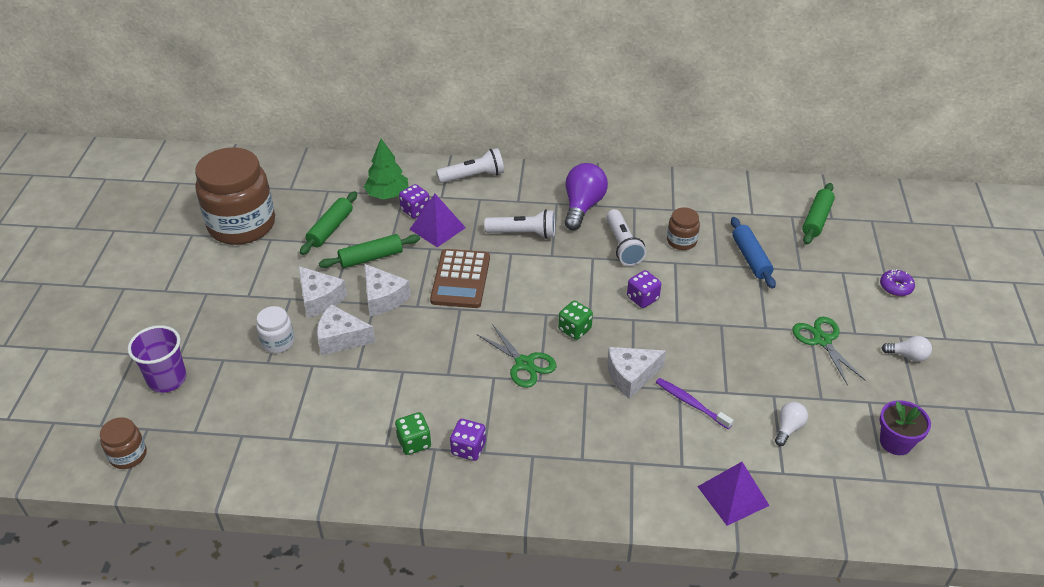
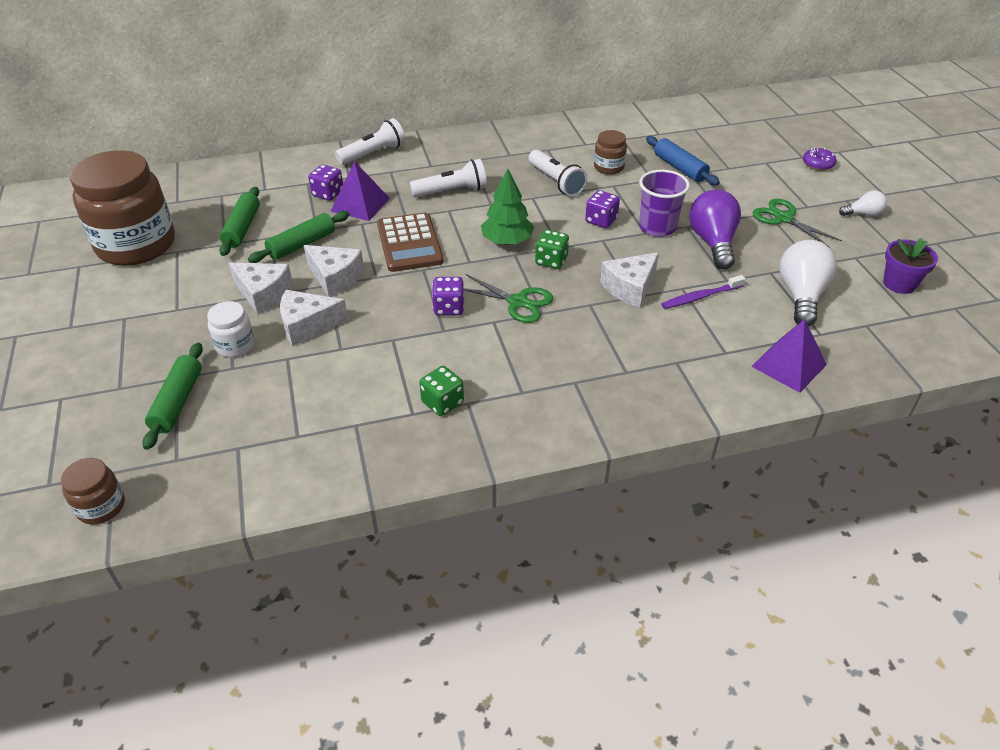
camera: 20 degrees left, 0 degrees up
(167, 379) = (115, 414): purple cup -> purple cup (657, 227)
(387, 194) = (290, 186): green tree -> green tree (507, 241)
(468, 449) = (504, 393): purple dice -> purple dice (449, 308)
(582, 206) = (498, 158): purple light bulb -> purple light bulb (713, 242)
(691, 403) = (700, 297): purple toothbrush -> purple toothbrush turned 45 degrees counterclockwise
(788, 428) = (801, 296): white light bulb -> white light bulb, size x1.90
(817, 219) = (718, 127): green rolling pin -> green rolling pin (178, 402)

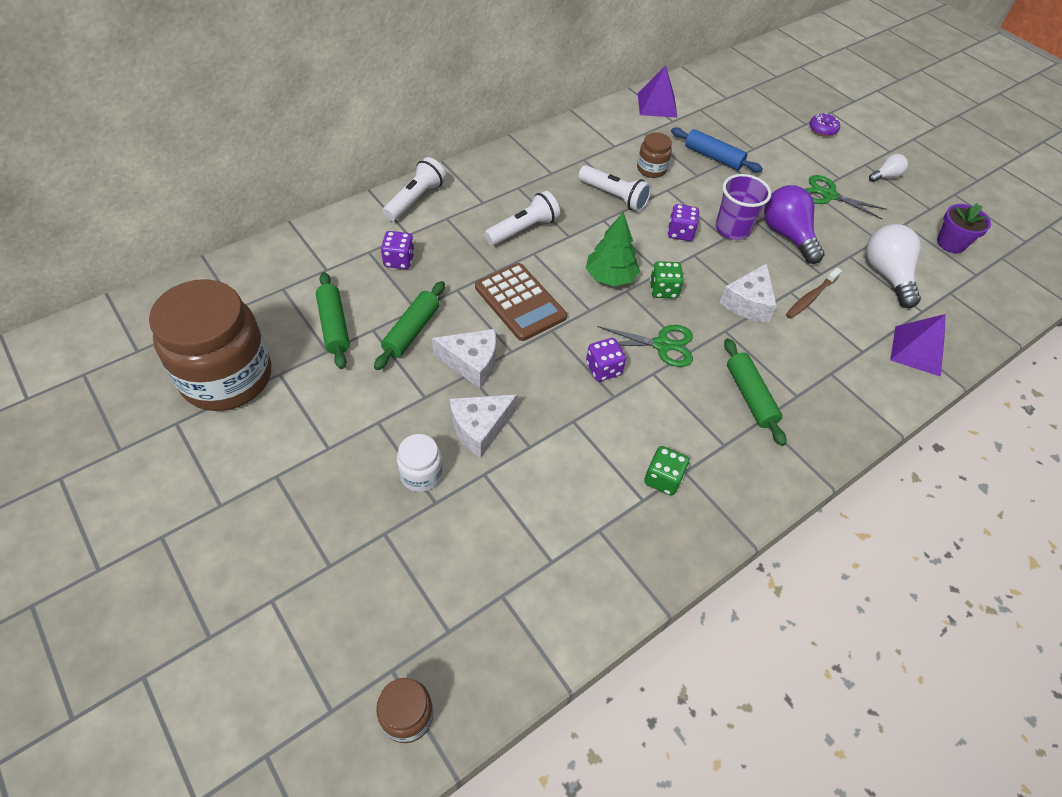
camera: 25 degrees left, 10 degrees up
(178, 402) = (405, 562): green rolling pin -> green rolling pin (750, 396)
(263, 294) = (410, 403): white cheese -> none
(360, 204) = (441, 266): purple pyramid -> purple pyramid (657, 105)
(700, 297) = (811, 297): purple toothbrush -> brown toothbrush

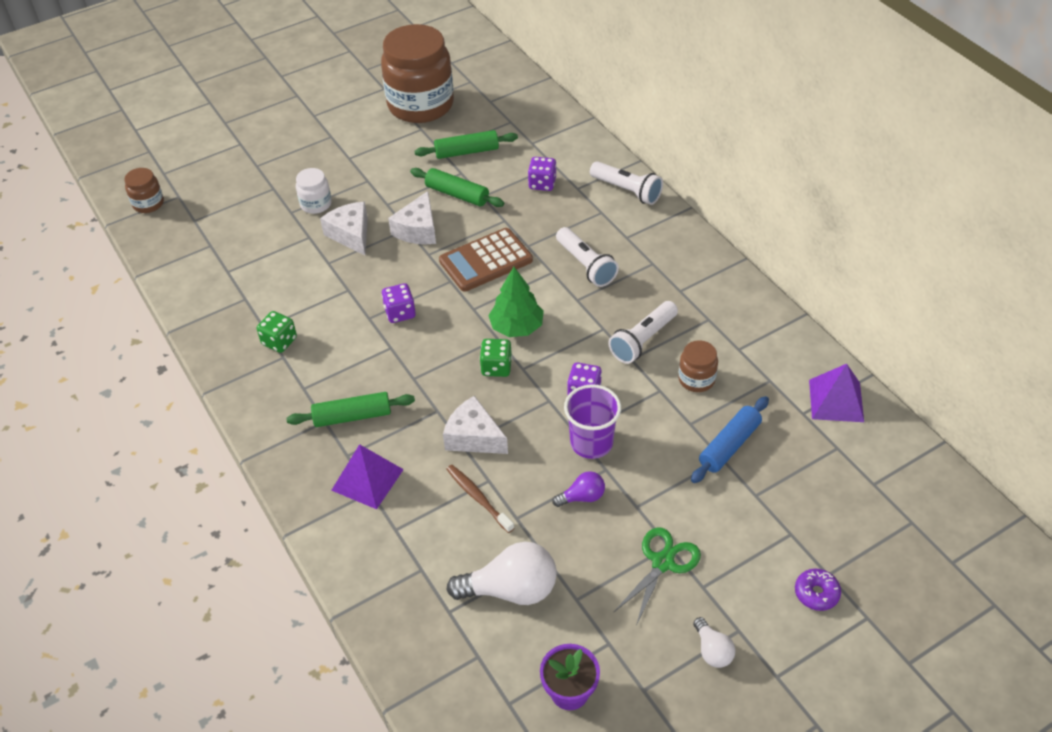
camera: 100 degrees right, 5 degrees down
(662, 345) = (423, 357): green scissors -> none
(787, 235) = (582, 497): purple light bulb -> purple light bulb, size x0.53
(917, 351) = (389, 585): purple pyramid -> purple pyramid (367, 479)

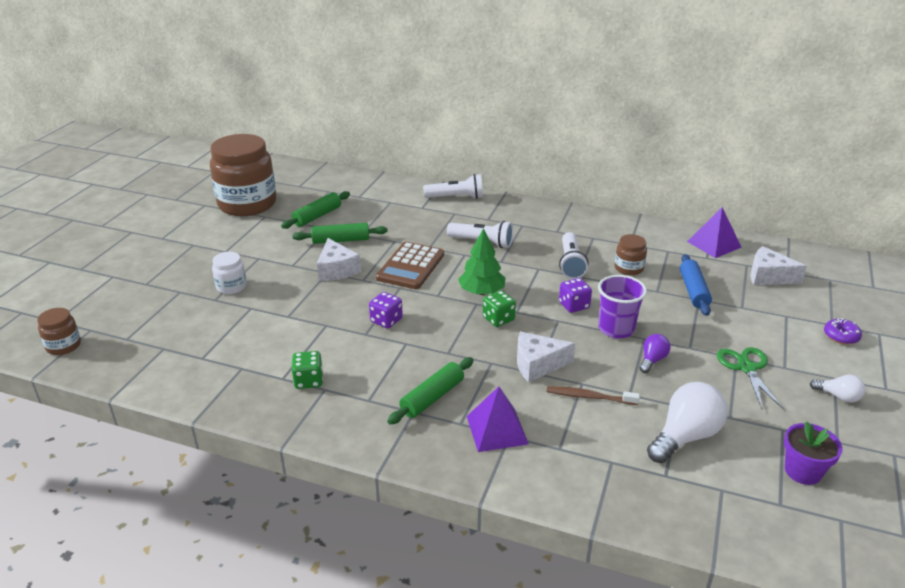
camera: 40 degrees left, 15 degrees down
(351, 234) = (285, 292): white cheese -> white cheese (768, 276)
(542, 183) = (395, 213): purple dice -> none

